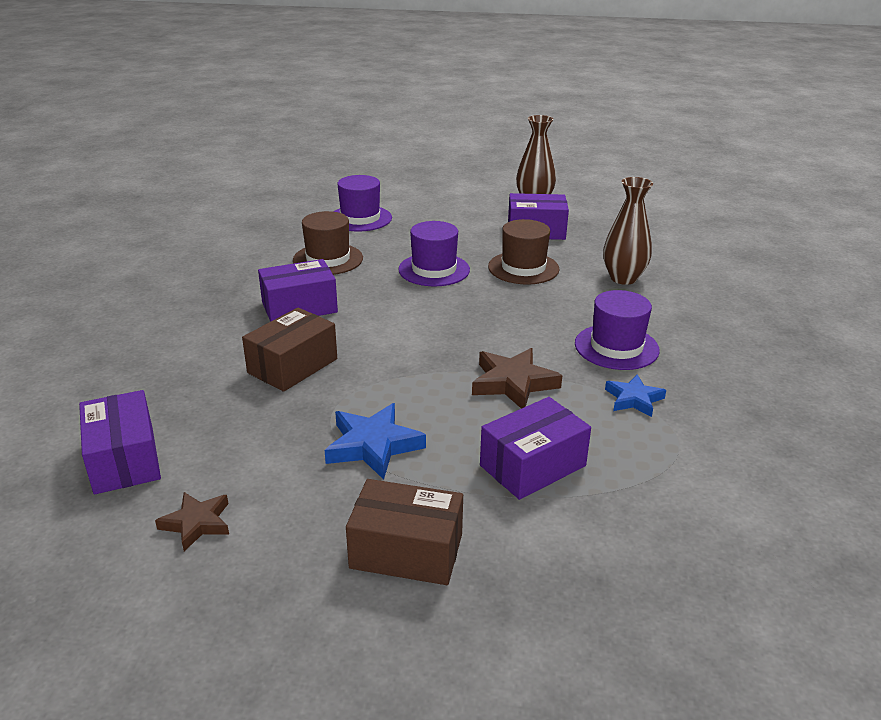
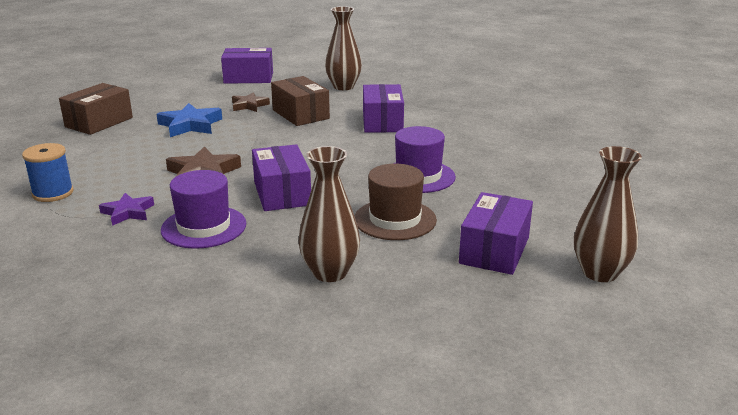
camera: 110 degrees right, 5 degrees down
(164, 357) = (343, 87): none -> brown vase
(197, 523) = (181, 88): brown star -> brown star (249, 105)
(328, 259) = (466, 138): brown hat -> none
(360, 218) = (562, 161): purple hat -> none
(533, 466) = (112, 161): purple box -> purple box (282, 193)
(633, 399) = (128, 212): blue star -> purple star
(647, 474) = (53, 193): none -> blue spool

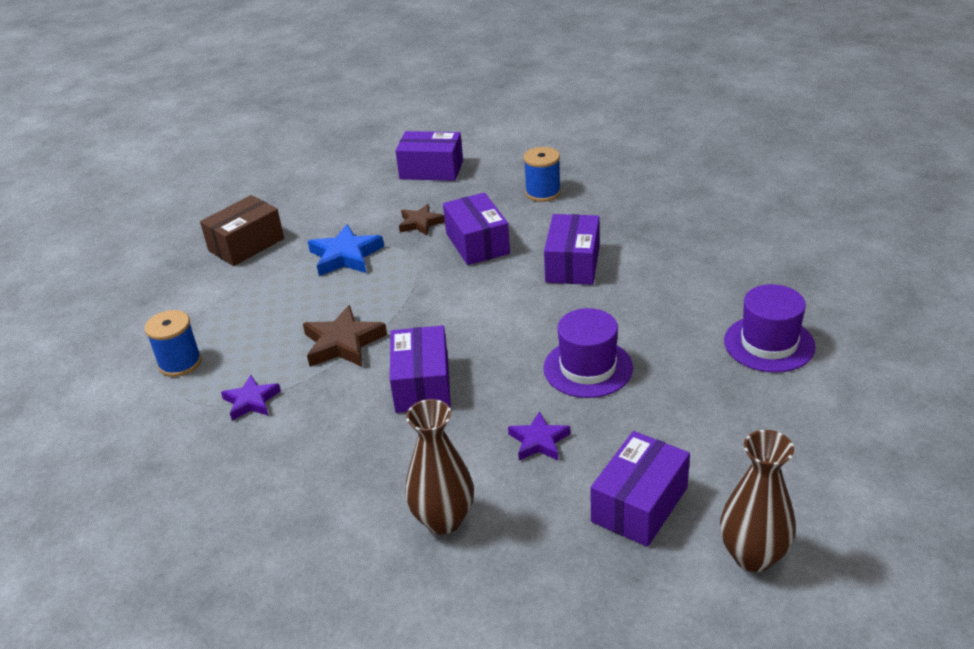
camera: 15 degrees right, 10 degrees up
(204, 227) = (325, 432): purple hat -> purple hat (769, 344)
(300, 114) = (477, 243): brown box -> purple box
(343, 87) = (543, 192): brown vase -> blue spool
(395, 219) = (539, 441): brown hat -> purple star

